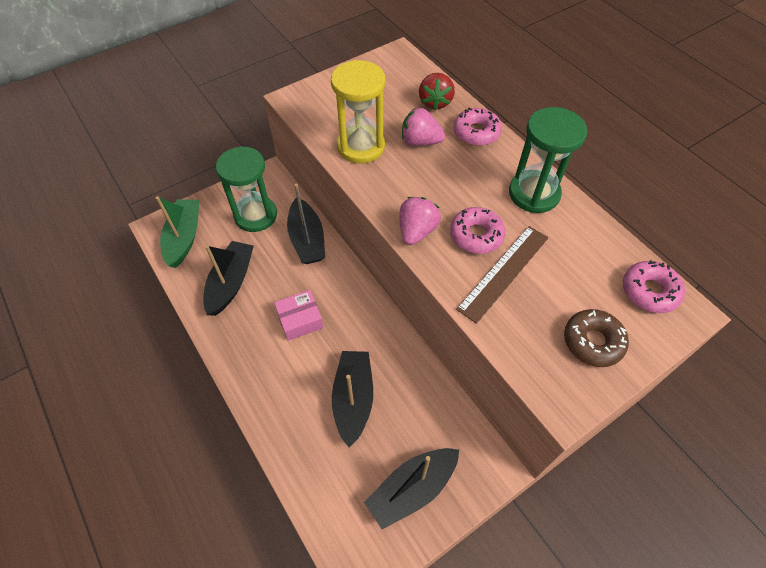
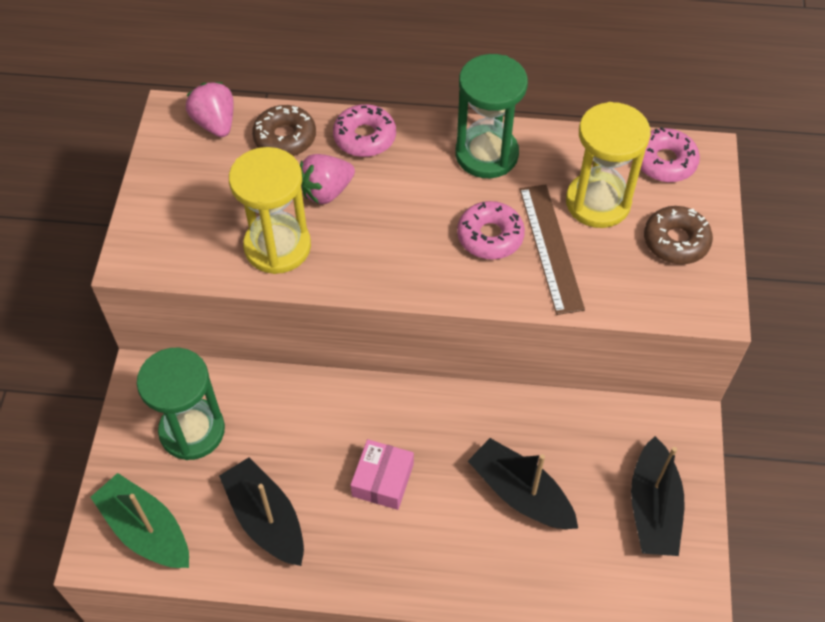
camera: 50 degrees left, 0 degrees up
(307, 239) = (282, 401): black boat -> none
(416, 231) = (438, 279): pink strawberry -> pink strawberry (215, 123)
(435, 102) = (285, 138): red strawberry -> brown donut
(569, 275) = (598, 202): none -> yellow hourglass

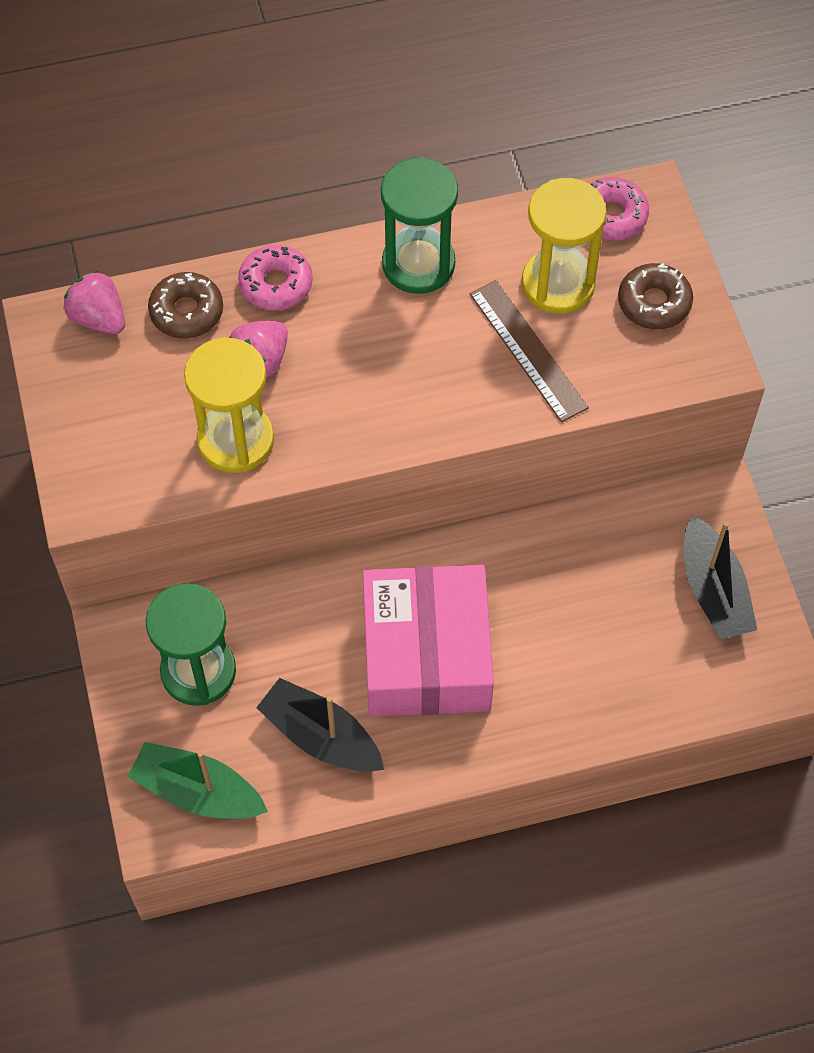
camera: 20 degrees left, 5 degrees up
(383, 480) = (426, 655): pink box -> pink box, size x2.21
(490, 236) = (459, 357): pink donut -> none
(520, 493) = (575, 621): black boat -> none

